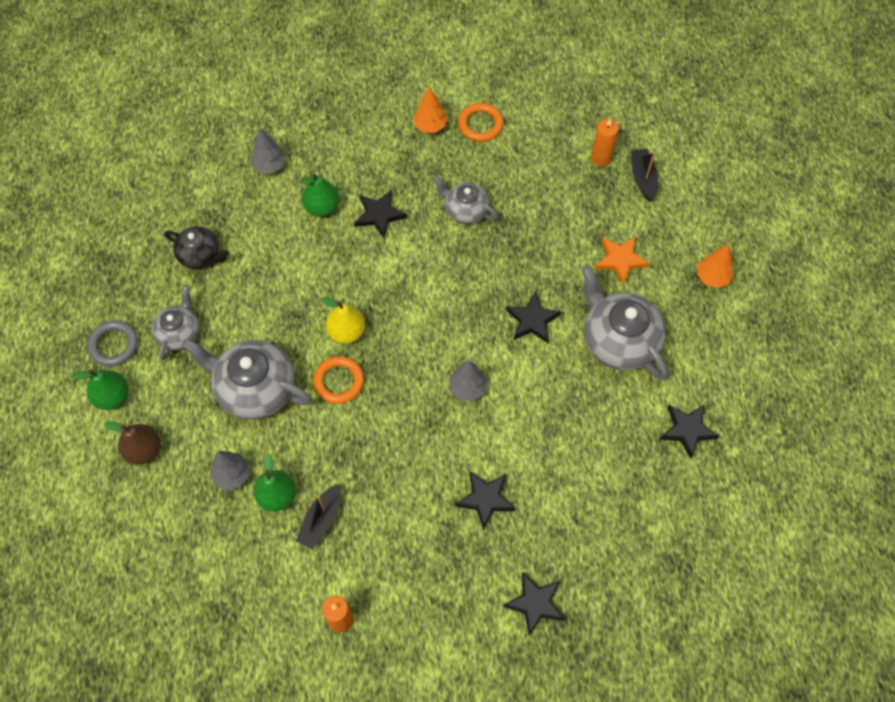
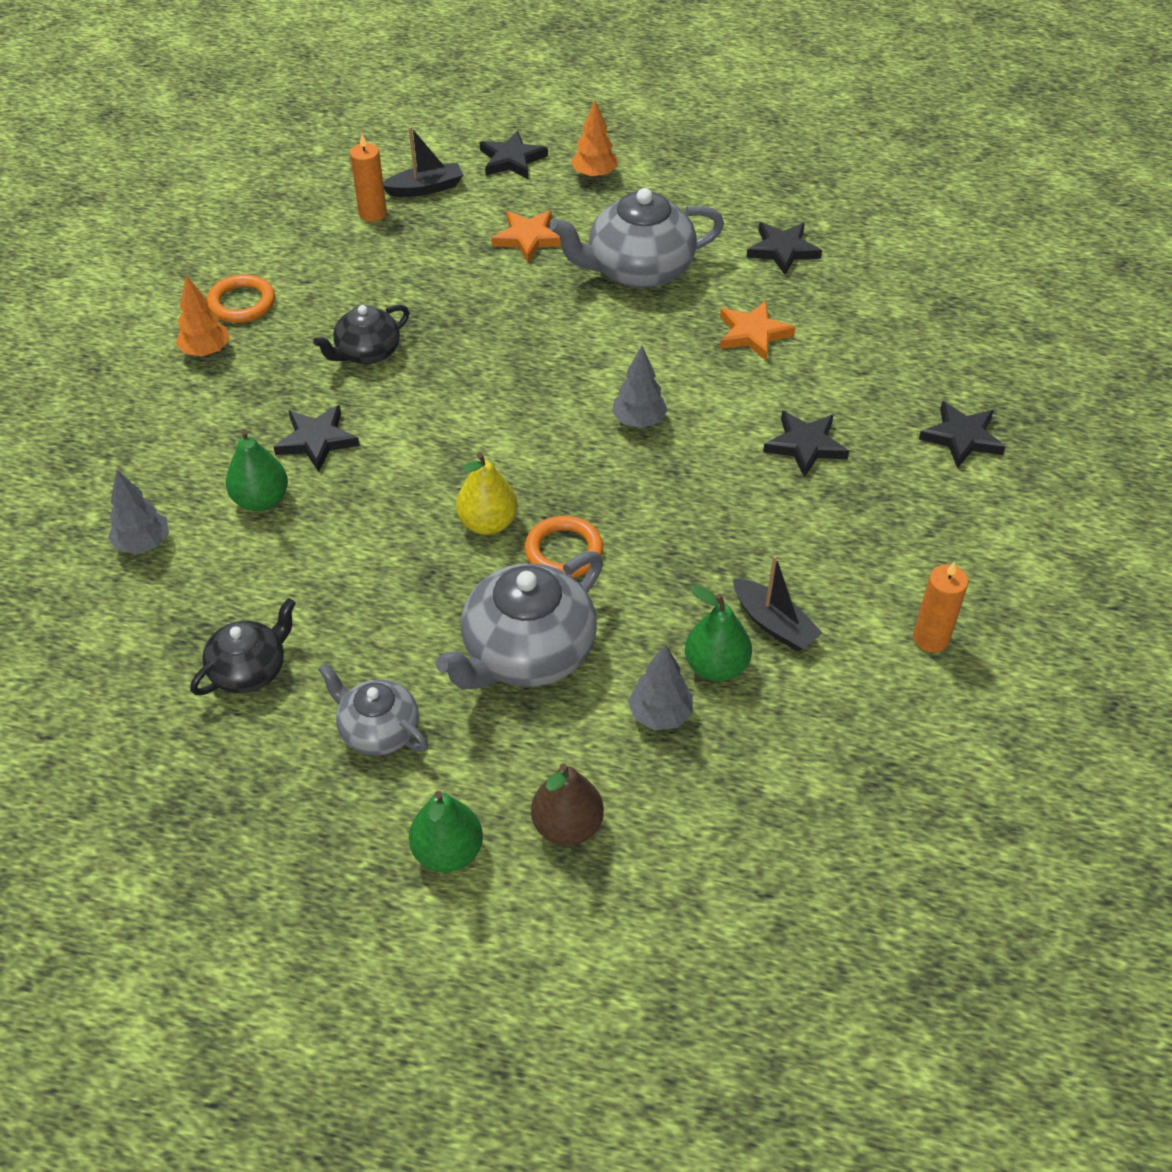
camera: 70 degrees left, 15 degrees down
(114, 345) = (350, 830): grey ring -> none
(465, 210) = (367, 352): grey teapot -> black teapot
(532, 320) = (571, 335): black star -> black star (512, 159)
(584, 435) = (753, 334): none -> orange star
(643, 178) = (425, 188): black boat -> black boat turned 150 degrees clockwise

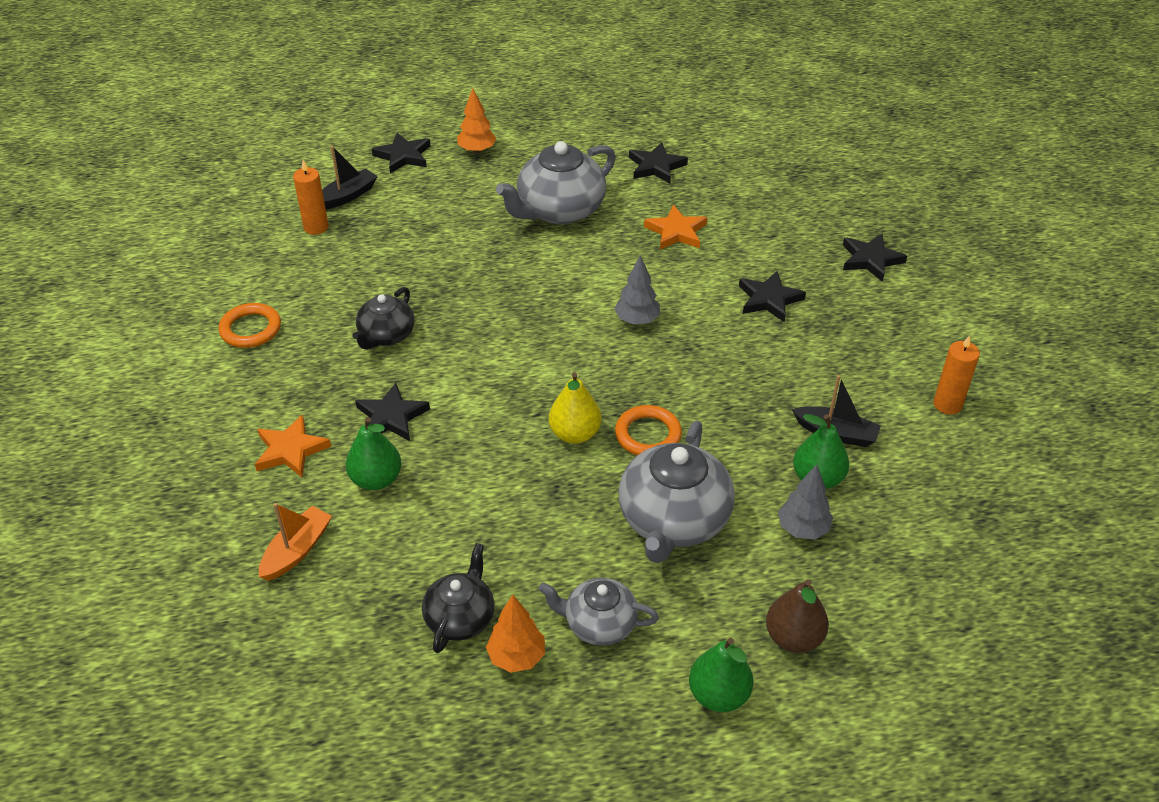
camera: 25 degrees left, 5 degrees down
(143, 544) = (297, 550): grey tree -> orange boat
(206, 351) = (245, 377): orange tree -> orange tree (517, 657)
(528, 238) = (457, 211): orange star -> orange star (290, 450)

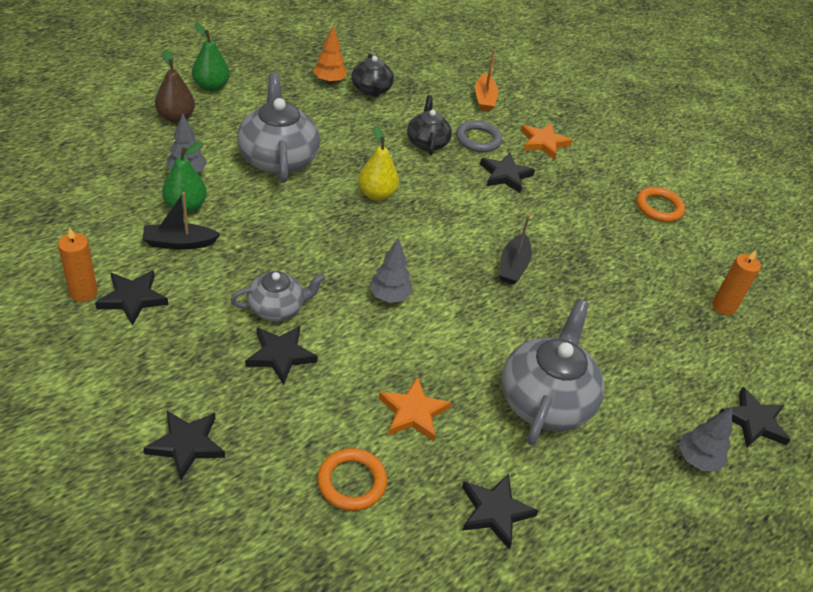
camera: 145 degrees right, 0 degrees up
(347, 196) = (740, 349): black boat -> black boat (513, 266)
(376, 479) = (478, 139): green pear -> grey ring
(386, 335) = (566, 228): black teapot -> black teapot (427, 142)
(477, 150) = (697, 459): orange tree -> grey tree
(599, 624) = (294, 102): grey teapot -> grey teapot (277, 308)
(648, 435) = (325, 206): orange ring -> orange ring (352, 482)
(897, 385) = (132, 298): none -> black star

